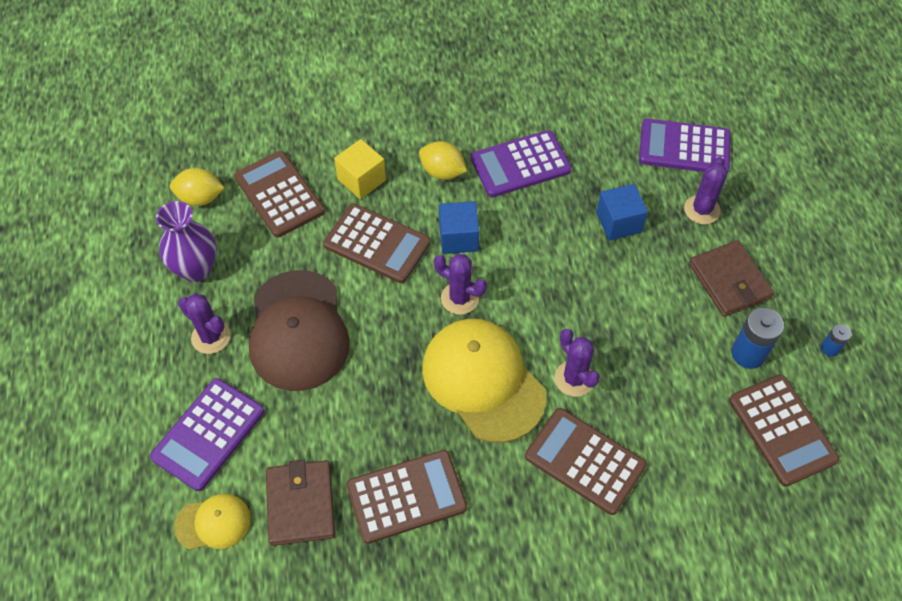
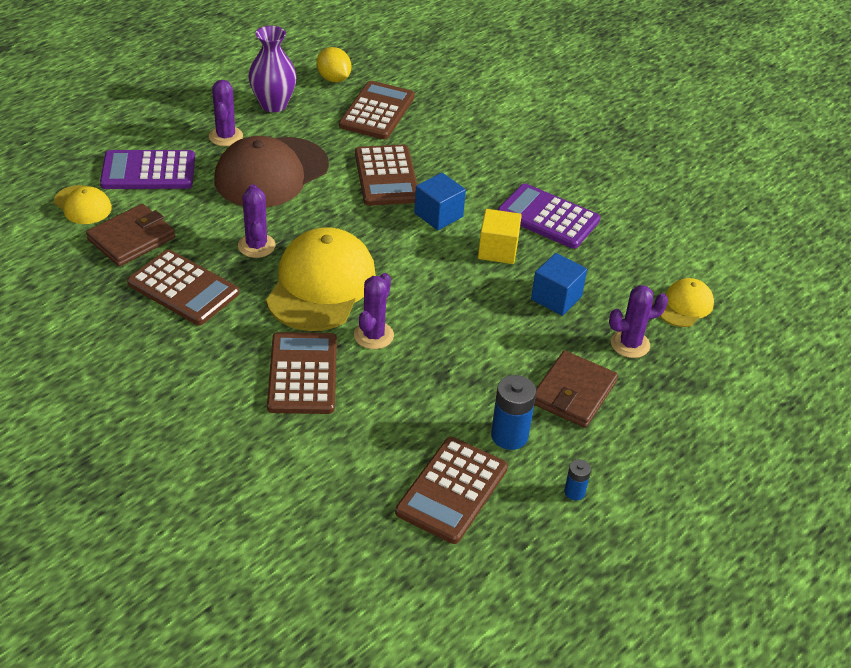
camera: 50 degrees right, 15 degrees down
(361, 180) = (435, 143): yellow cube -> yellow cube (498, 250)
(442, 172) = (491, 179): yellow lemon -> none
(459, 298) = (383, 240): purple cactus -> purple cactus (256, 246)
(684, 147) = (684, 305): purple calculator -> yellow cap

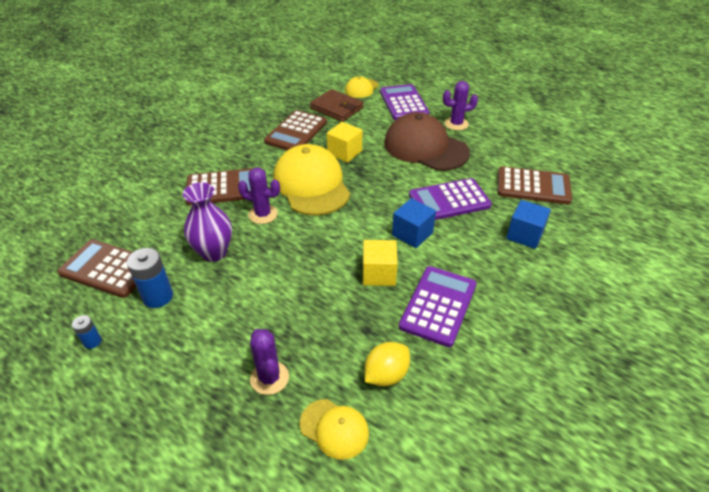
camera: 85 degrees right, 0 degrees up
(256, 246) = (344, 152): purple cactus -> yellow cube
(273, 104) = (506, 137): purple vase -> purple vase (214, 252)
(321, 285) = (311, 184): yellow cap -> yellow cap turned 120 degrees counterclockwise
(333, 79) = (561, 160): yellow lemon -> yellow lemon (386, 375)
(386, 176) = (449, 200): brown calculator -> purple calculator
(556, 298) = (324, 318): blue cube -> blue cube (524, 235)
(573, 393) = (204, 336): brown wallet -> none

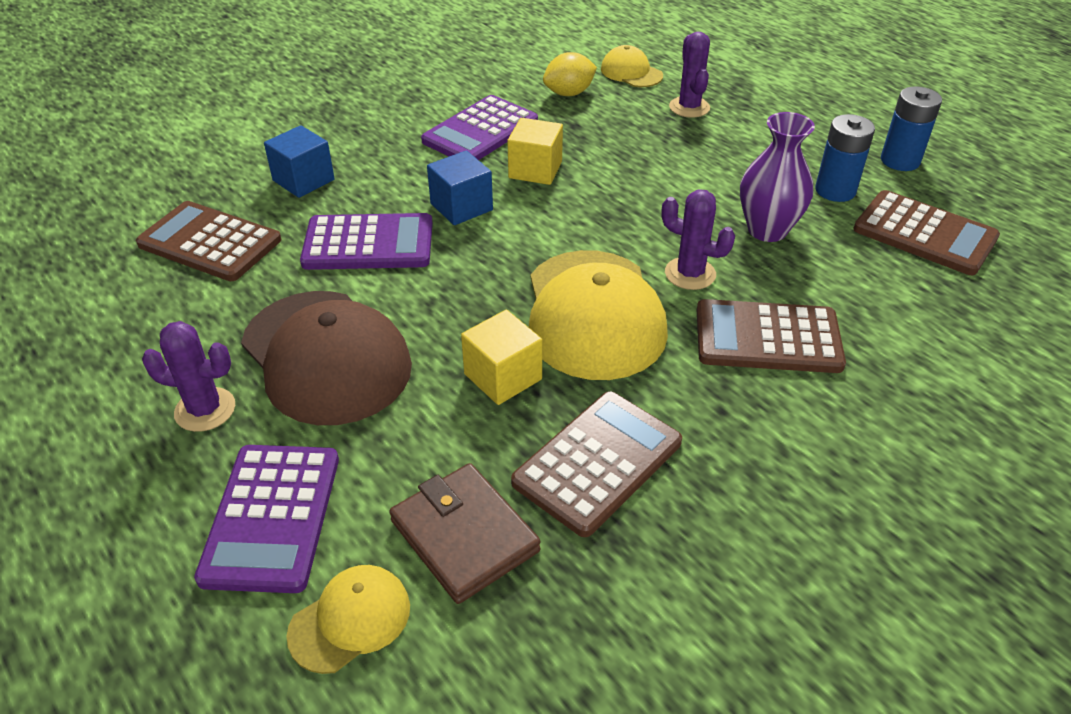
camera: 165 degrees left, 0 degrees up
(92, 341) = (900, 161): blue battery -> blue battery, size x1.84

